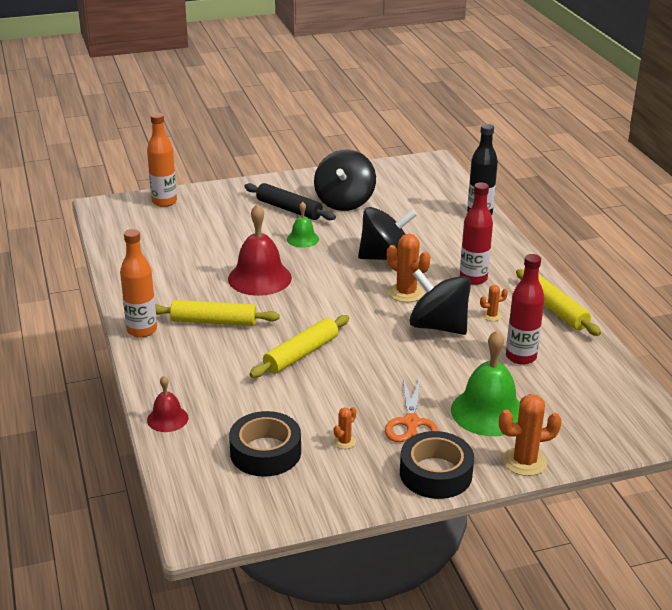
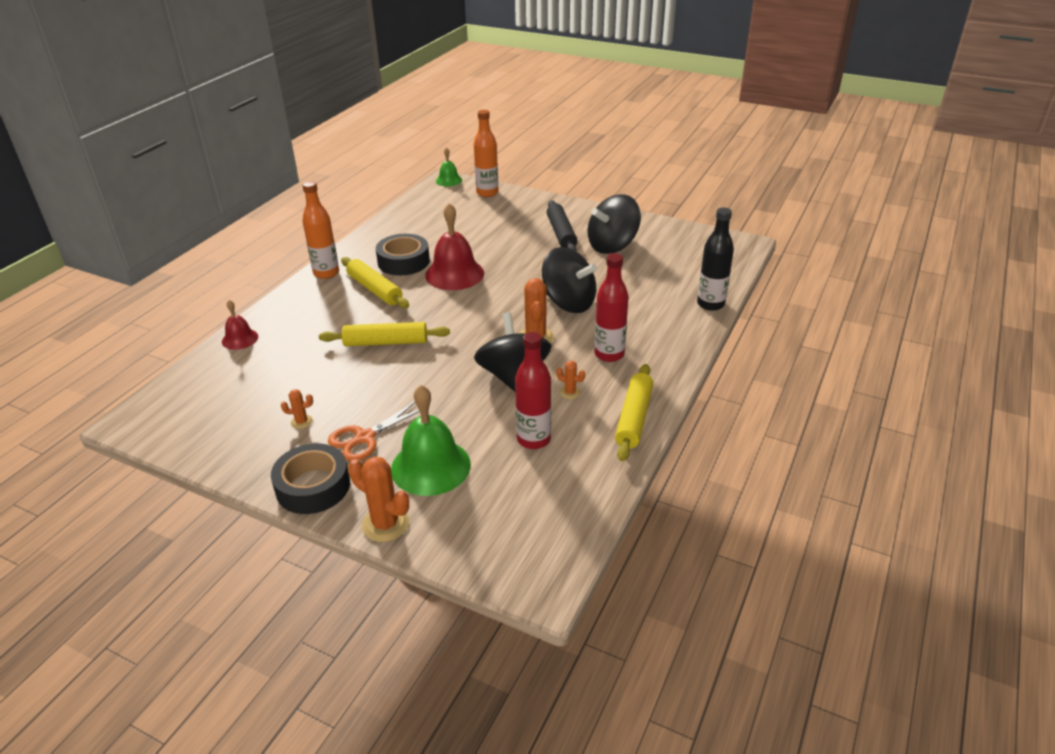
camera: 45 degrees right, 5 degrees up
(265, 452) = (248, 396): black tape -> black tape (403, 261)
(303, 239) = (532, 260): green bell -> green bell (449, 180)

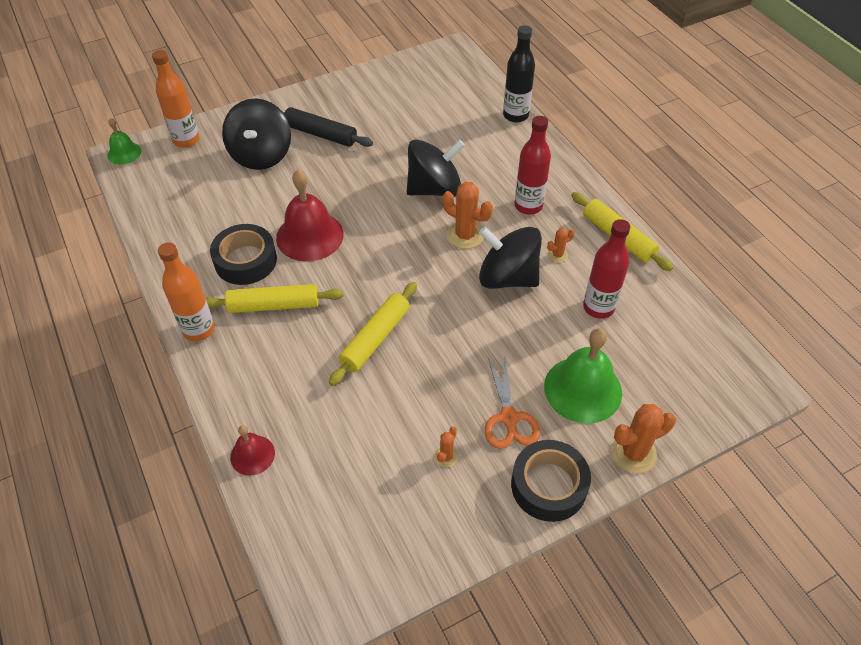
camera: 55 degrees left, 15 degrees up
(612, 246) = (376, 116): black spinning top -> black spinning top (261, 155)

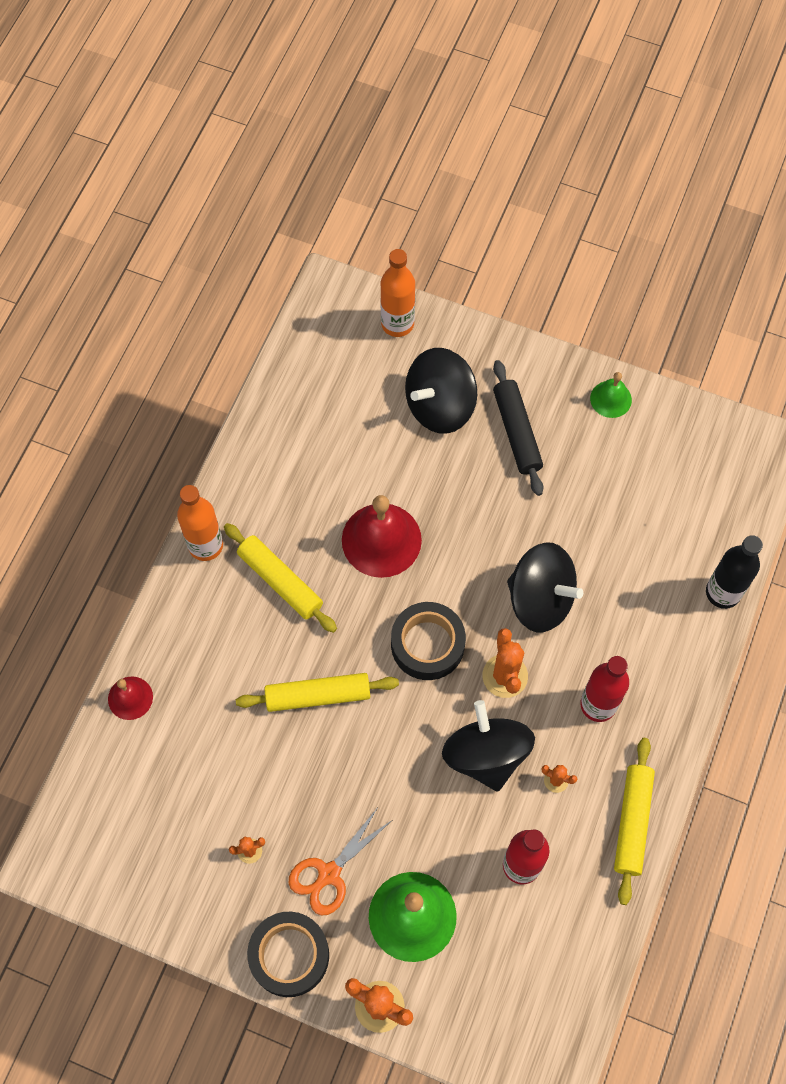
camera: 50 degrees right, 15 degrees up
(124, 153) = (334, 289): green bell -> green bell (610, 399)
(245, 261) = (306, 513): black tape -> black tape (427, 644)

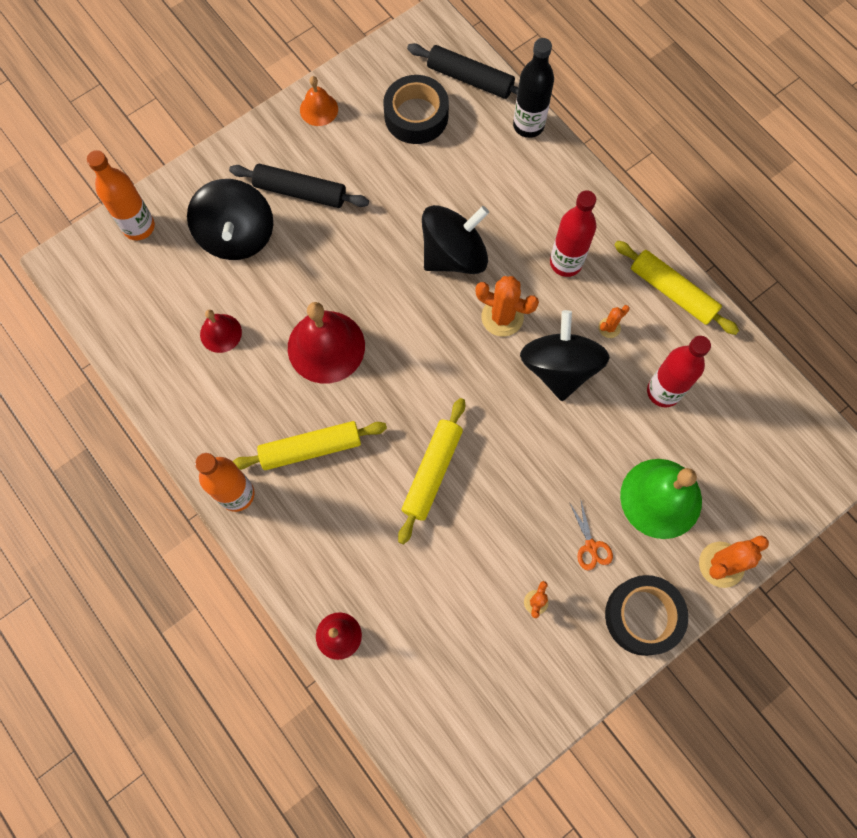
camera: 60 degrees left, 5 degrees up
(328, 874) = (591, 547): orange scissors -> orange scissors, size x0.62
(341, 447) = (220, 333): none -> red bell
(427, 644) = (440, 361): black tape -> black tape (416, 116)
(486, 755) = (559, 368): black spinning top -> black spinning top turned 75 degrees clockwise
(610, 399) = (319, 109): green bell -> orange bell
(736, 512) = (470, 79): none -> black rolling pin

